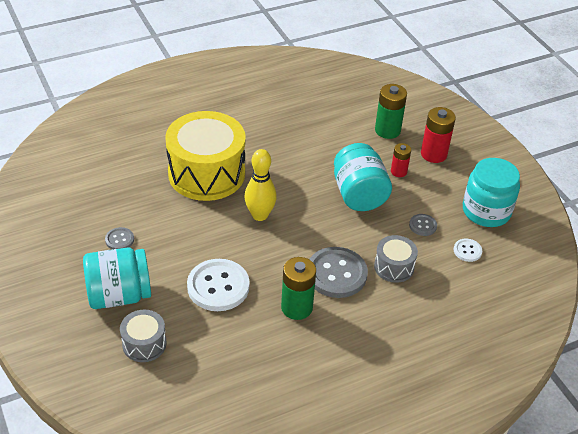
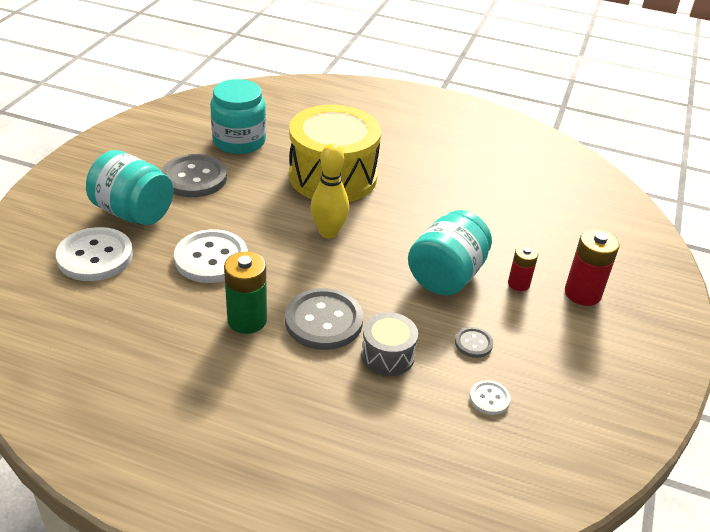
camera: 45 degrees right, 5 degrees down
(119, 239) = (194, 178): grey button -> grey button, size x2.09
(144, 344) = (95, 256): grey drum -> white button
(387, 130) = (560, 245): green battery -> none
(486, 211) = (568, 380): turquoise jar -> turquoise jar (239, 141)

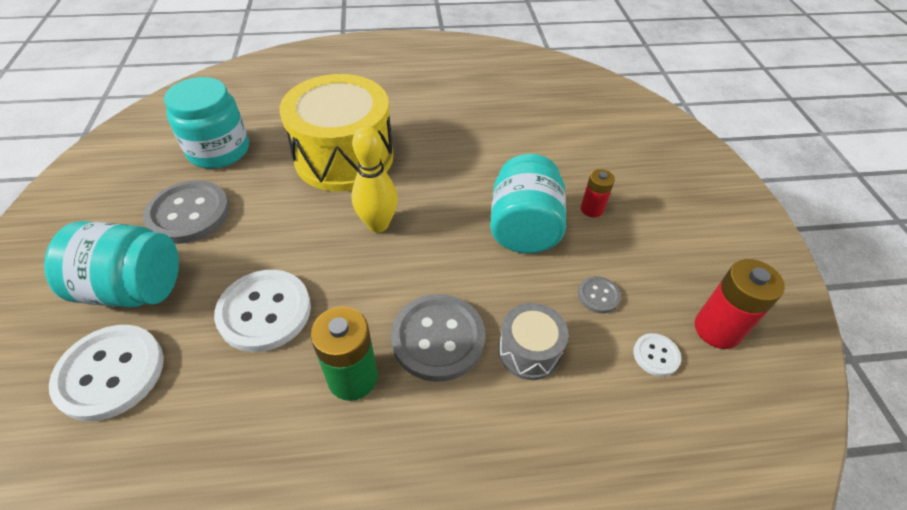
camera: 25 degrees left, 10 degrees up
(582, 293) = (650, 196): red battery -> red battery (717, 329)

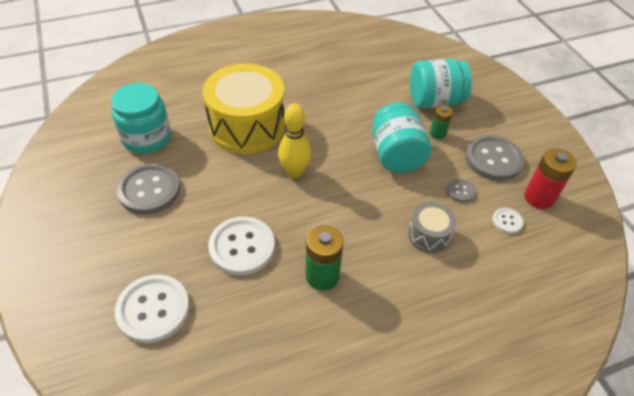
camera: 15 degrees left, 0 degrees up
(134, 288) = (137, 251): turquoise jar -> turquoise jar (434, 101)
(438, 338) = (367, 239): grey button -> grey button (493, 159)
(592, 209) = (437, 134): red battery -> green battery

